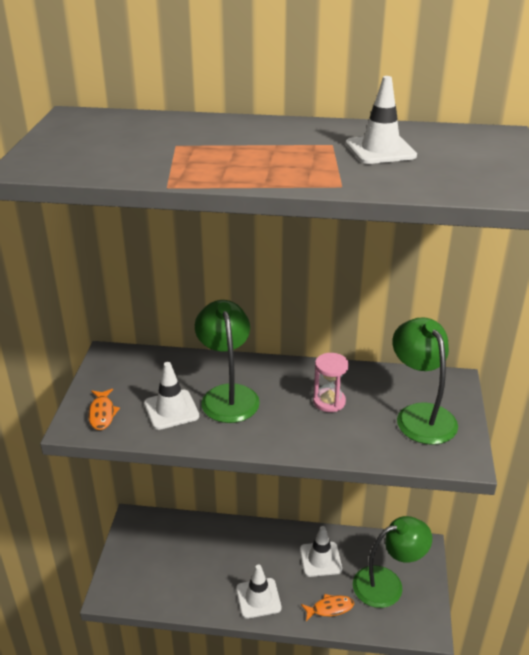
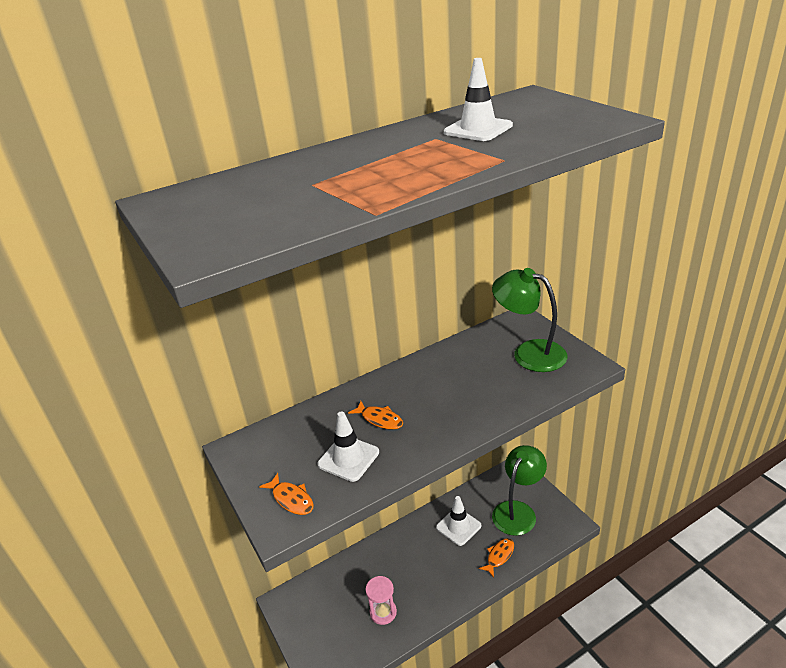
camera: 35 degrees left, 0 degrees up
(228, 395) = (380, 419): green lamp -> orange fish
(258, 598) = (444, 587): white traffic cone -> none
(329, 401) = (459, 379): pink hourglass -> pink hourglass (383, 612)

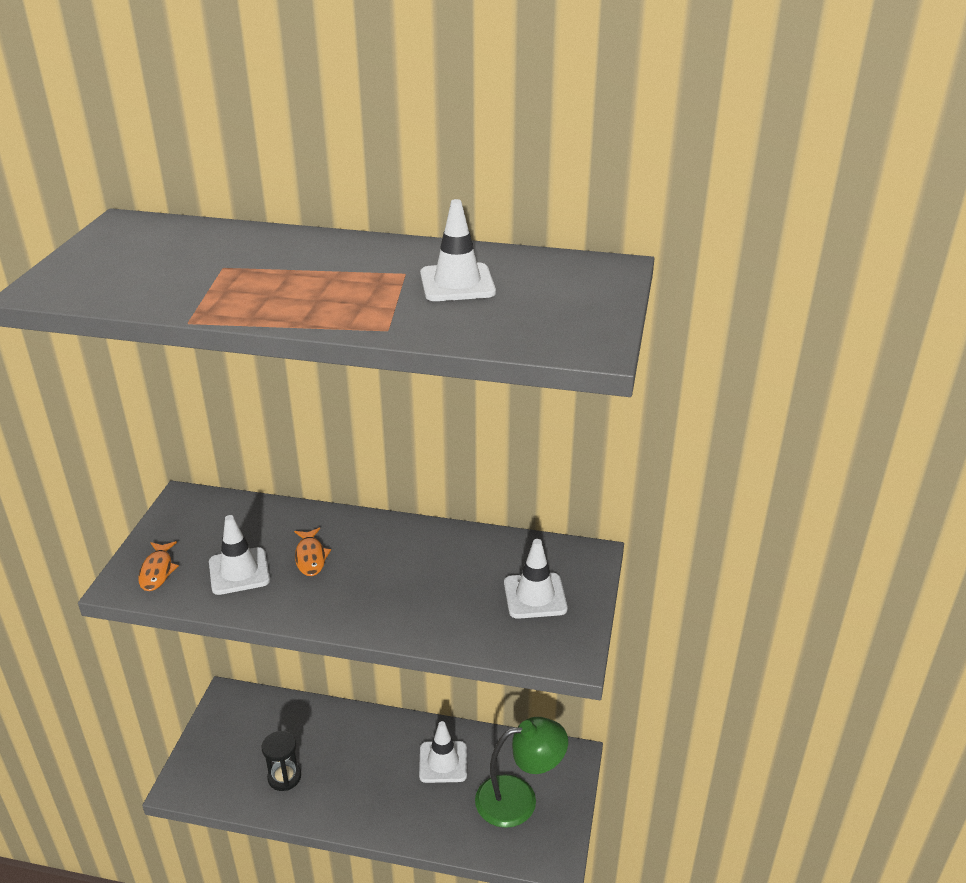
camera: 40 degrees right, 0 degrees up
(383, 612) = (284, 777): pink hourglass -> black hourglass
(499, 556) = (441, 823): orange fish -> none
(529, 353) = (535, 596): green lamp -> white traffic cone

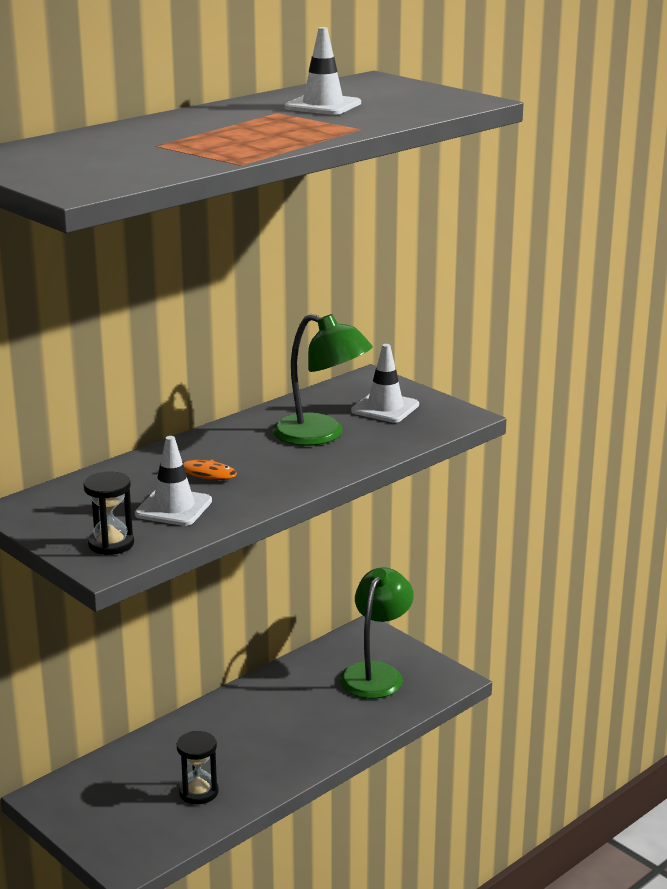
camera: 55 degrees left, 10 degrees down
(157, 571) = (111, 544): orange fish -> black hourglass
(441, 584) = (321, 435): none -> green lamp
(443, 762) = (292, 696): white traffic cone -> none

